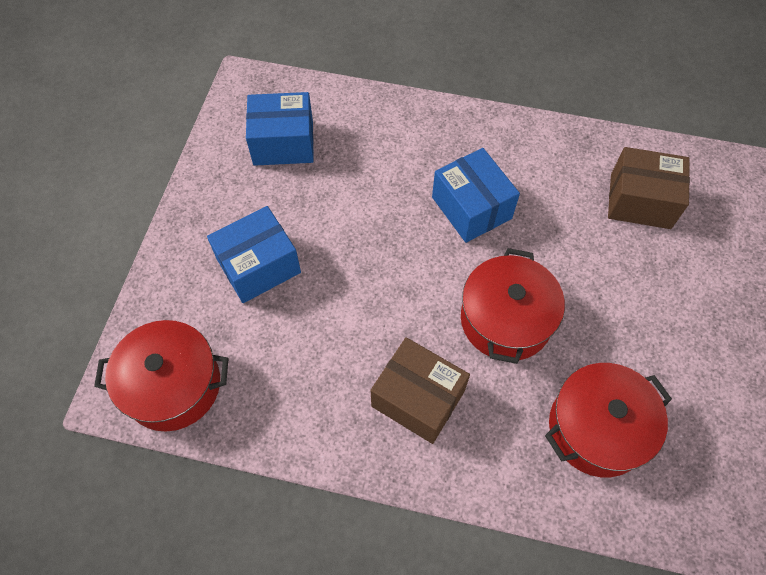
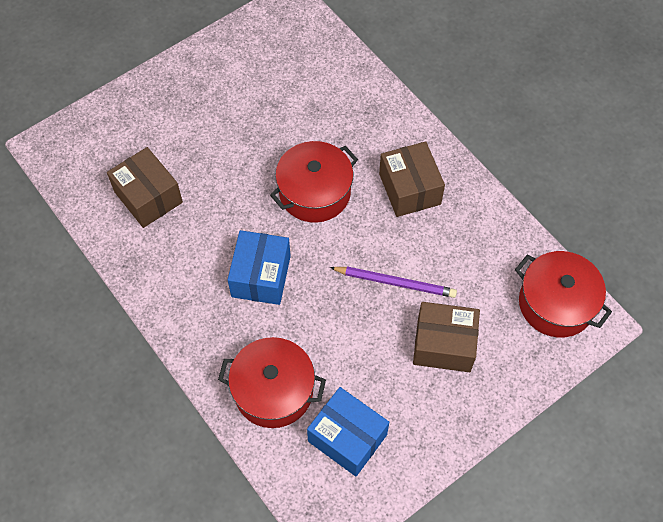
camera: 140 degrees left, 0 degrees up
(259, 266) = (443, 345): blue box -> brown box
(349, 289) = (395, 282): none -> purple pencil
(597, 428) = (325, 106): red pot -> red pot (273, 390)

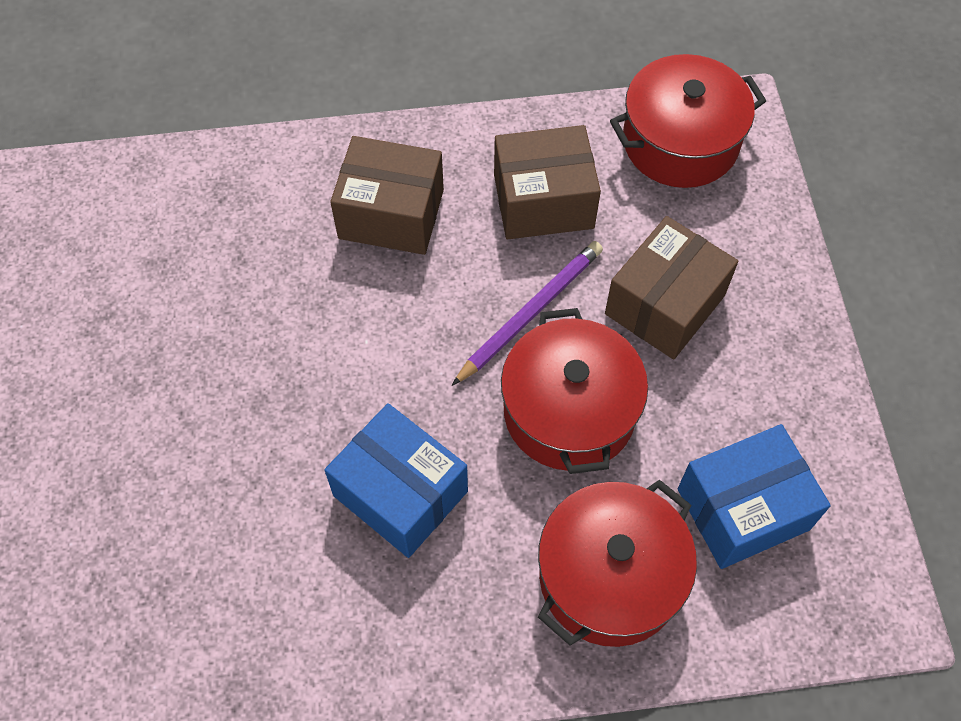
camera: 60 degrees left, 0 degrees up
(148, 197) = (130, 599): brown box -> brown box (543, 201)
(315, 192) = (307, 340): red pot -> red pot (569, 411)

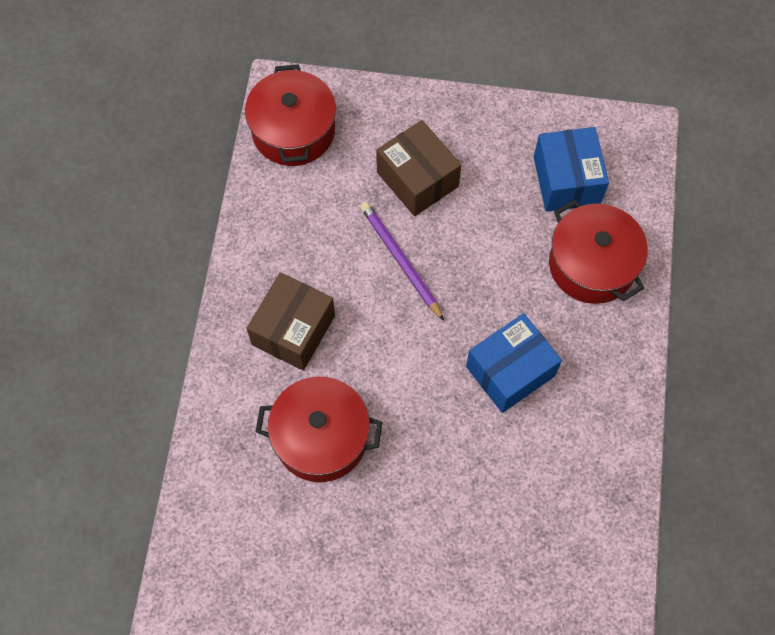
camera: 75 degrees left, 5 degrees up
(543, 201) = (314, 229): brown box -> none
(569, 411) = (478, 256): red pot -> red pot (321, 437)

